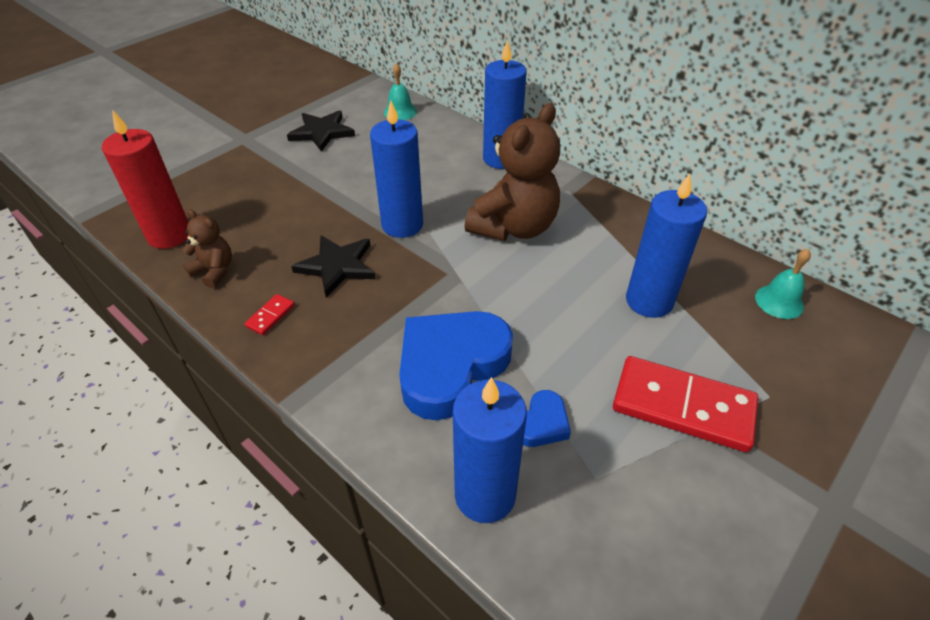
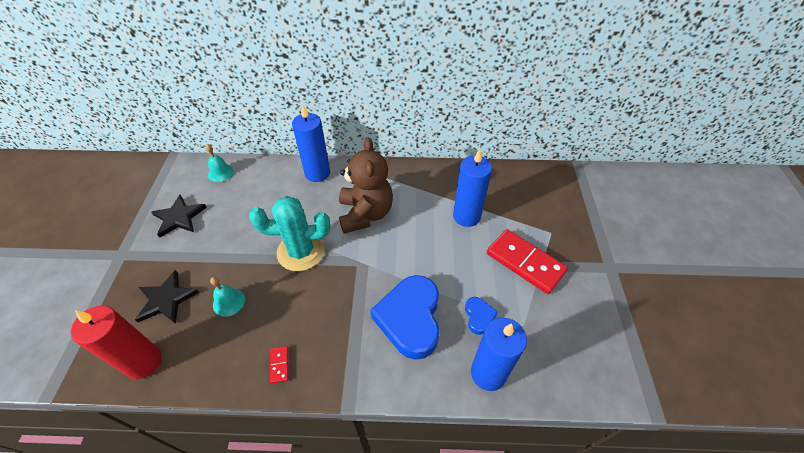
camera: 40 degrees left, 5 degrees up
(214, 271) = (208, 363): brown teddy bear -> none
(337, 266) = (288, 304): black star -> black star (166, 299)
(402, 225) = (301, 251): blue candle -> turquoise cactus
(683, 406) = (525, 262): red domino -> red domino turned 60 degrees clockwise
(779, 301) = (517, 181): turquoise bell -> turquoise bell (229, 302)

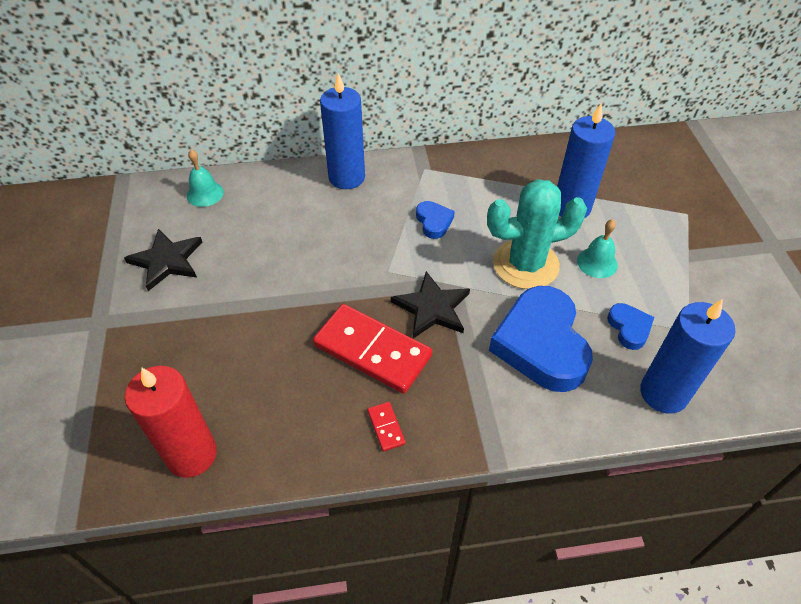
camera: 10 degrees left, 0 degrees up
(166, 299) = (192, 370): black star -> black star (432, 308)
(229, 302) = (284, 360): turquoise bell -> turquoise bell (597, 262)
(301, 251) = (361, 282): turquoise cactus -> turquoise cactus (525, 264)
(365, 214) = (434, 222): brown teddy bear -> blue heart
(525, 262) = (666, 254): red domino -> red domino (372, 350)

